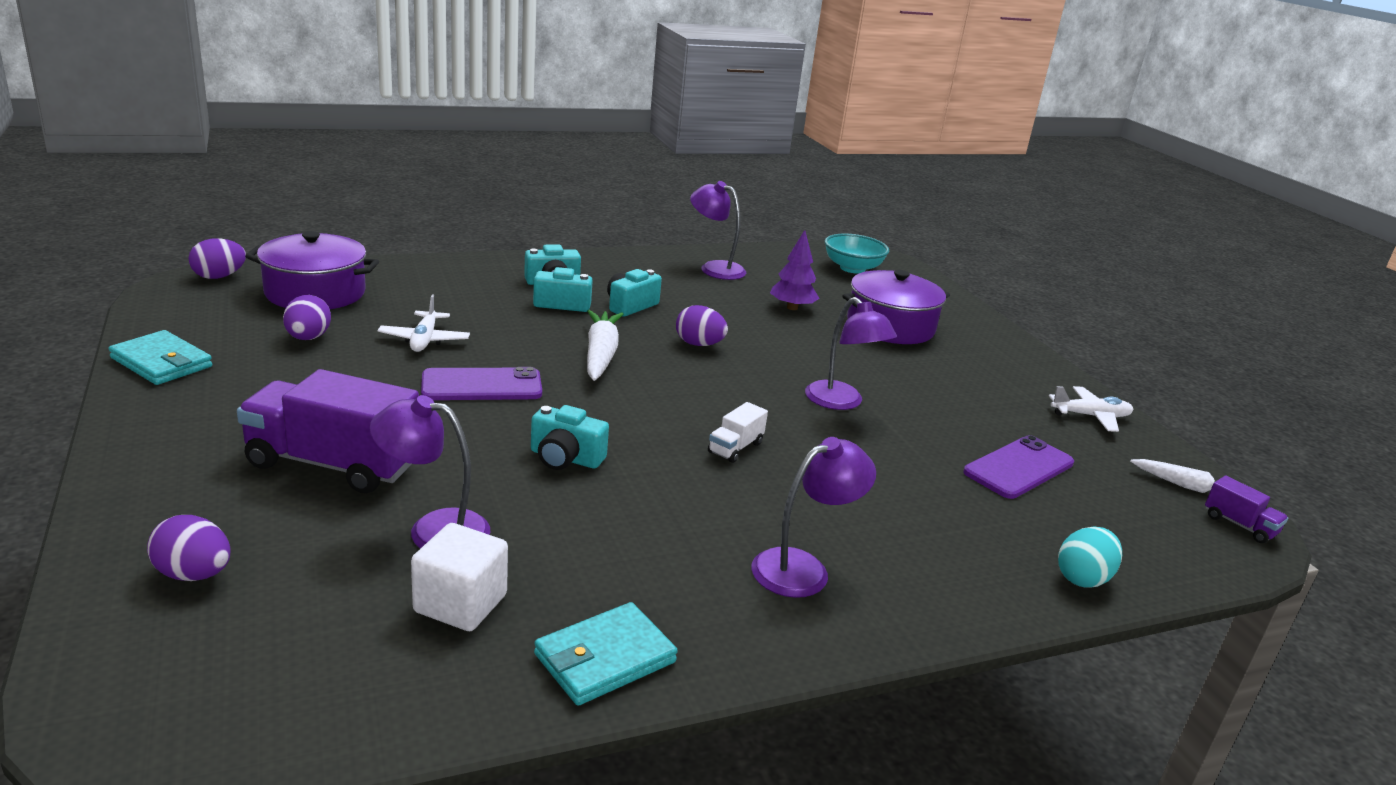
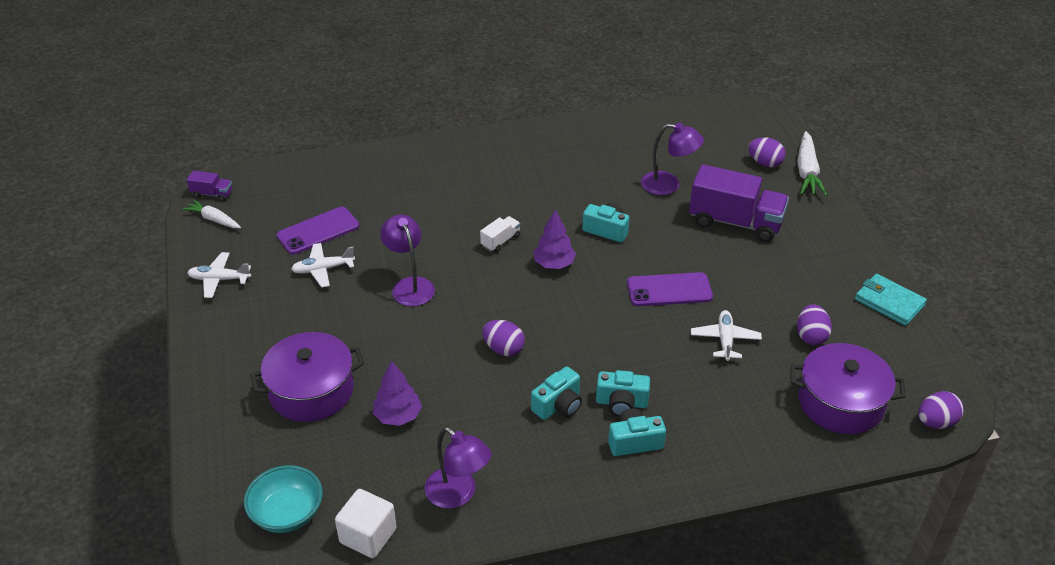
camera: 170 degrees left, 15 degrees up
(460, 603) = (646, 152): white cube -> white cube (368, 536)
(601, 354) = (586, 330): white carrot -> white carrot (807, 172)
(604, 658) = (583, 132): turquoise wallet -> none
(648, 418) = (554, 264): none -> purple tree
(803, 568) = (485, 168): purple lamp -> none
(969, 422) = (323, 269): none -> white plane
(1083, 578) = (341, 164): turquoise egg -> none
(1239, 525) = (212, 194): purple truck -> purple truck turned 135 degrees clockwise

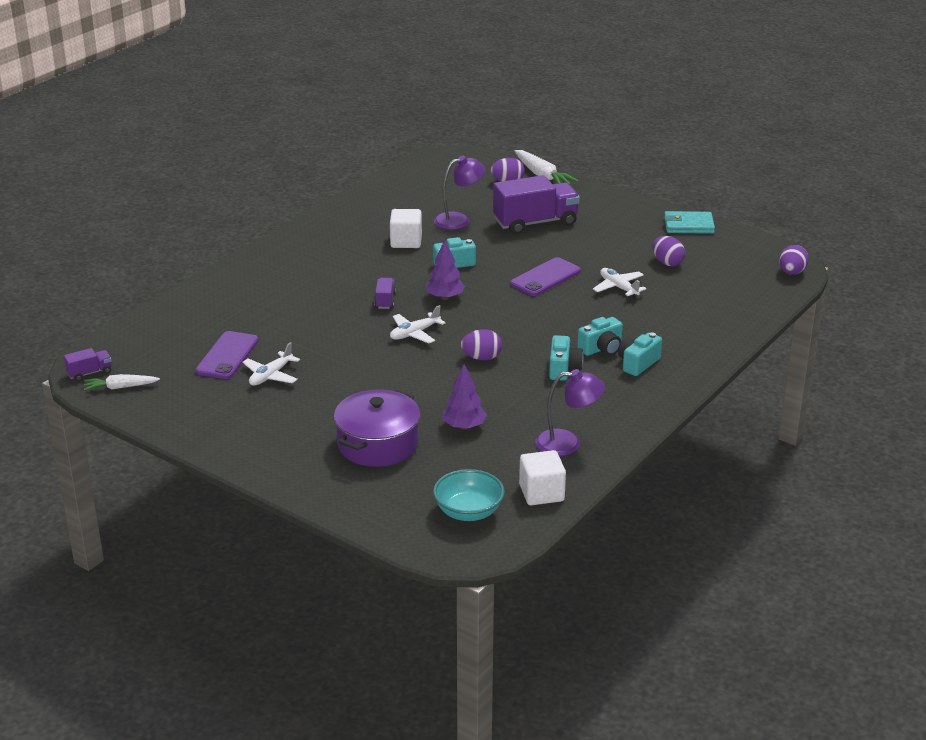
camera: 40 degrees left, 10 degrees down
(219, 279) = (192, 419): white plane -> white plane (414, 333)
(410, 285) = (356, 355): purple lamp -> none
(500, 241) = (385, 301): white truck -> purple truck
(594, 186) = (406, 241): none -> white cube
(840, 402) = (729, 287): purple pot -> none

